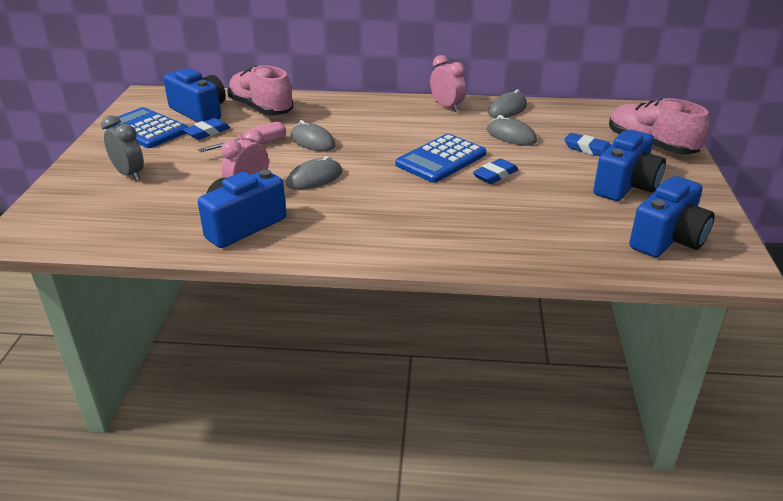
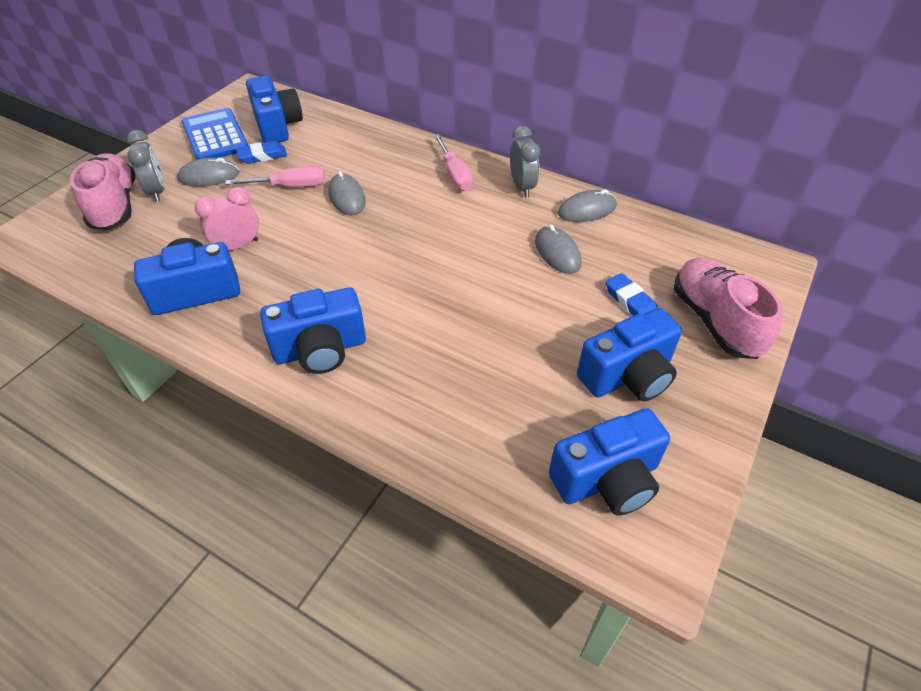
camera: 25 degrees right, 15 degrees up
(261, 109) = (335, 137): pink shoe -> pink shoe (115, 206)
(314, 178) = (308, 250): grey mouse -> grey mouse (209, 176)
(387, 111) = (454, 175): none -> pink screwdriver
(390, 231) = (320, 349): none -> blue camera
(441, 159) = (452, 264): blue calculator -> none
(446, 107) = (522, 187): pink clock -> grey clock
(495, 175) = (491, 307): blue eraser -> none

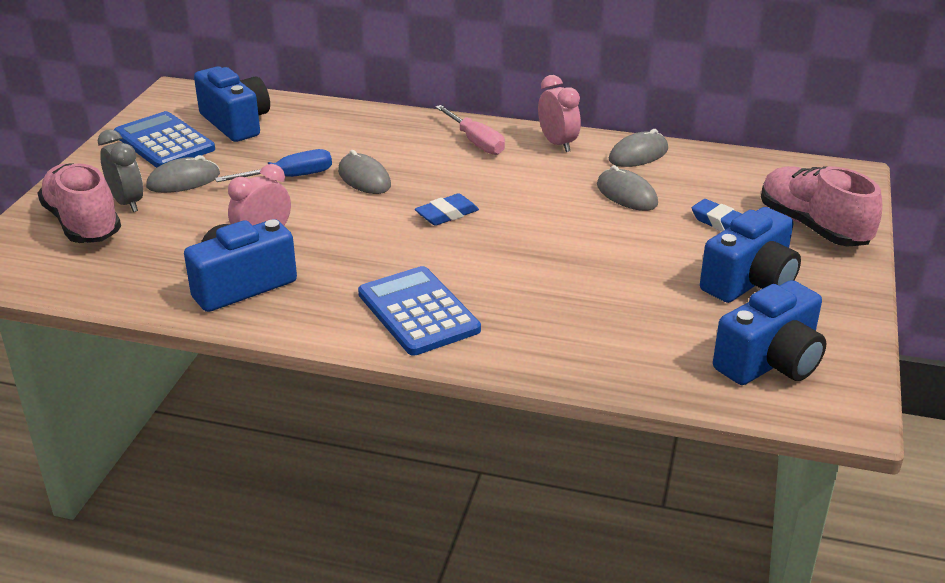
camera: 15 degrees left, 15 degrees down
(262, 156) = (237, 153): blue eraser -> blue eraser (447, 214)
(290, 186) = (290, 177): pink screwdriver -> blue screwdriver
(320, 349) = (418, 312): blue camera -> blue calculator
(522, 187) = (557, 144): grey clock -> pink clock

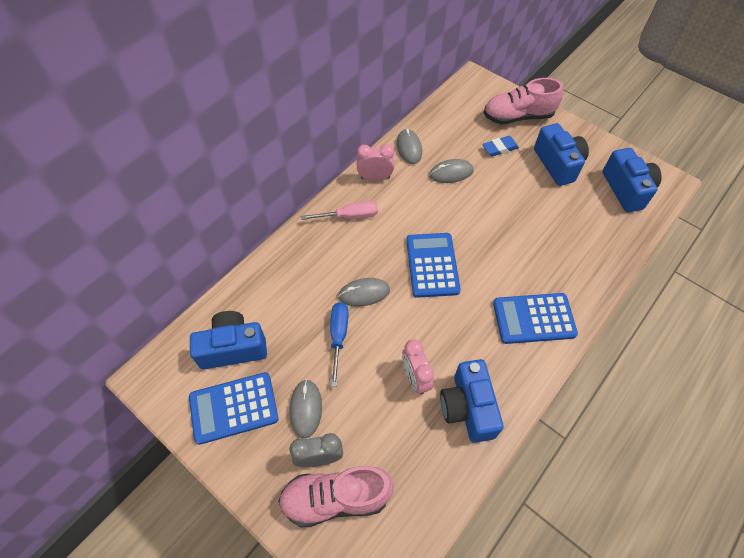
camera: 65 degrees left, 25 degrees up
(447, 214) = (432, 265): blue eraser -> blue calculator

